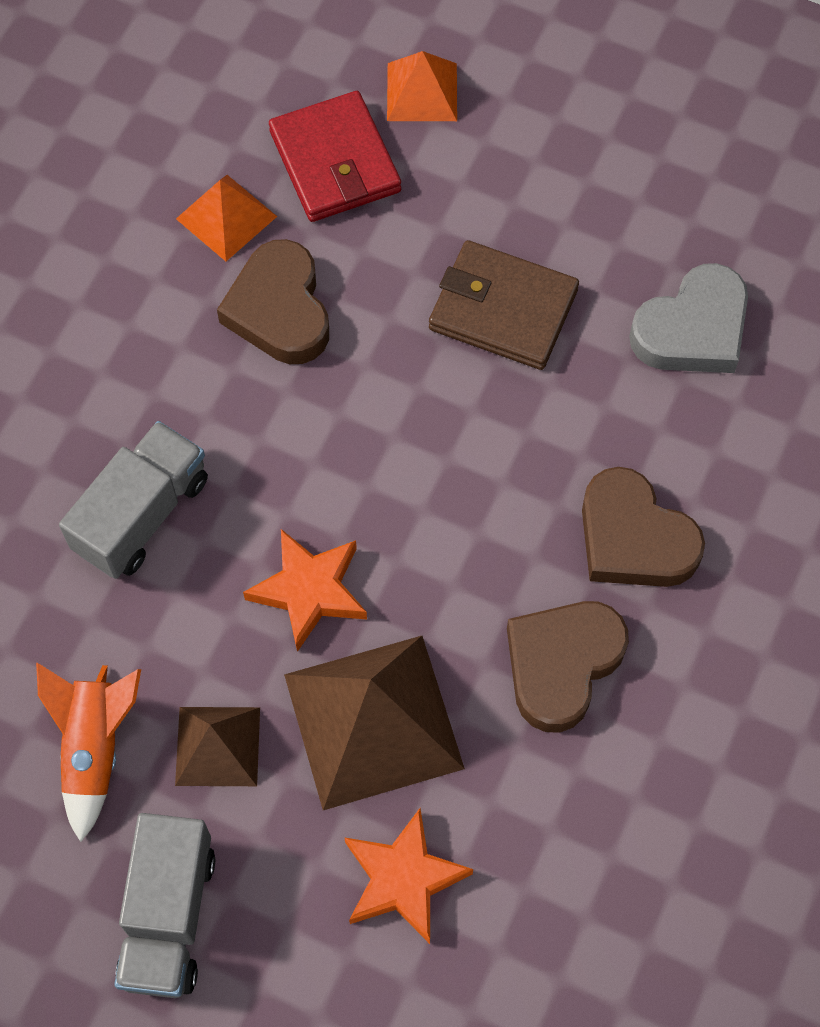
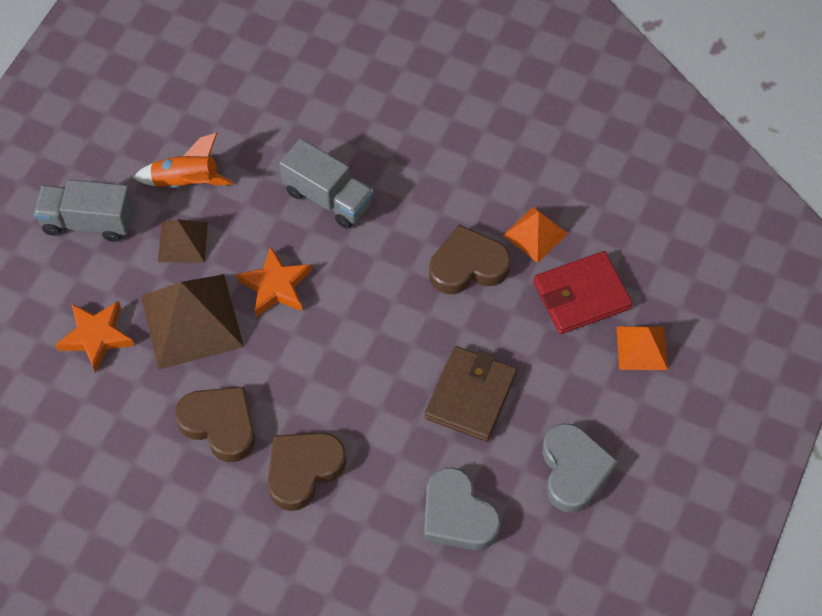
camera: 90 degrees right, 5 degrees down
(615, 183) = (574, 470): none -> grey heart

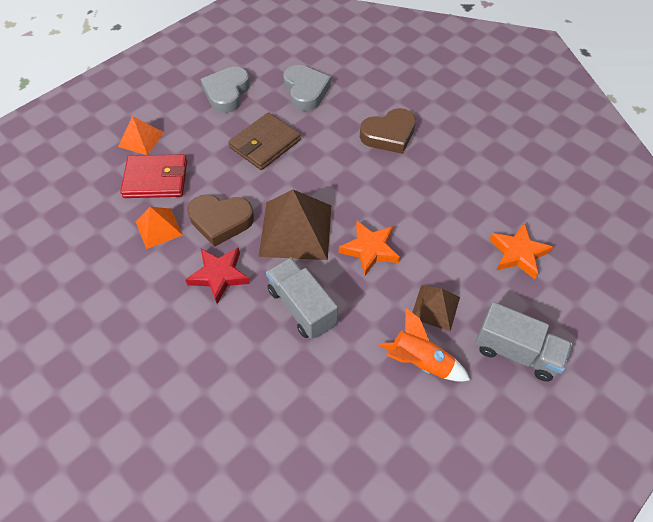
camera: 160 degrees left, 5 degrees down
(192, 321) = (441, 243): brown pyramid -> brown pyramid (295, 230)
(220, 425) = (436, 173): brown heart -> none
(433, 202) = (219, 275): none -> red star

